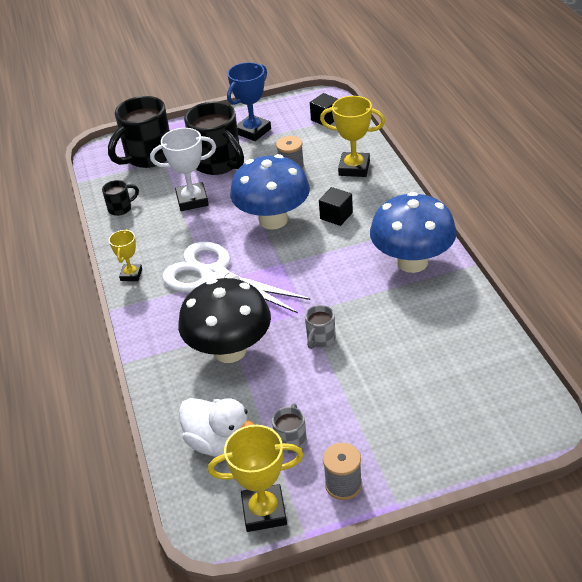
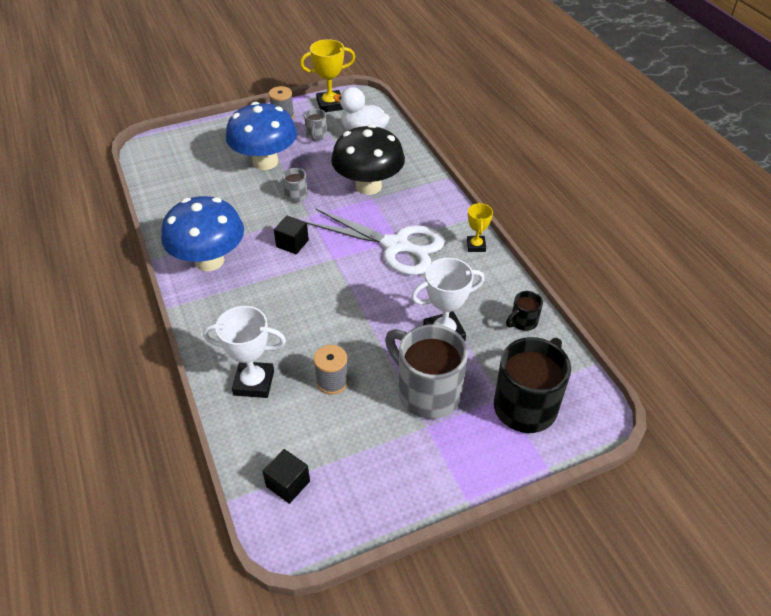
camera: 170 degrees right, 5 degrees up
(219, 163) = (427, 392): black mug -> grey mug
(253, 131) = (392, 456): blue trophy -> none
(273, 220) = (347, 307): blue mushroom -> blue mushroom (265, 162)
(336, 216) = (279, 312): black cube -> black cube (292, 243)
(354, 168) = (254, 383): yellow trophy -> white trophy

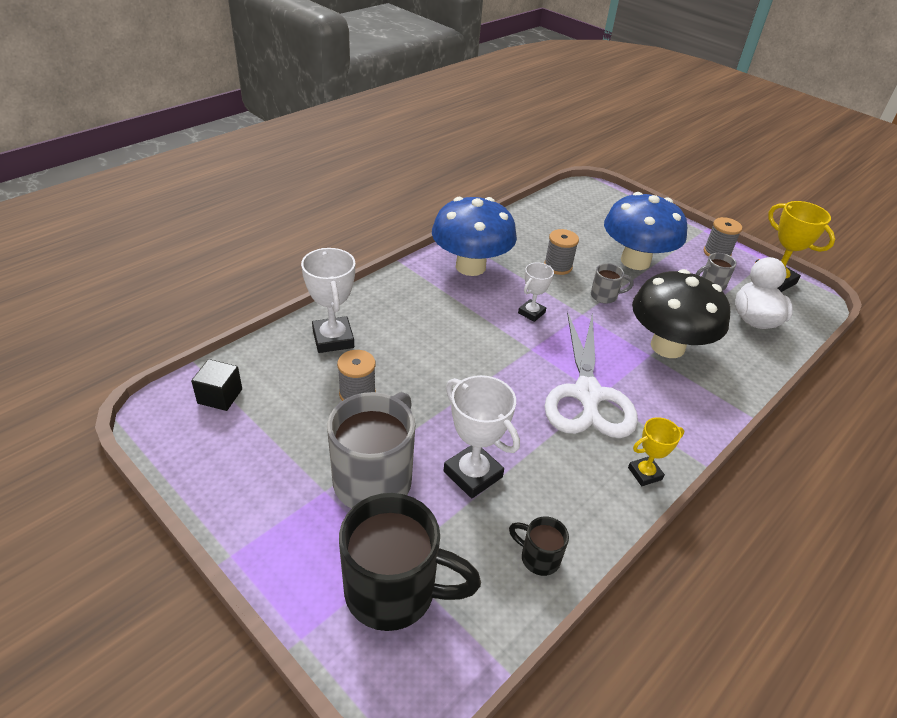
camera: 65 degrees right, 5 degrees down
(244, 207) = (558, 266): none -> grey spool
(292, 243) = (531, 313): black cube -> white trophy

